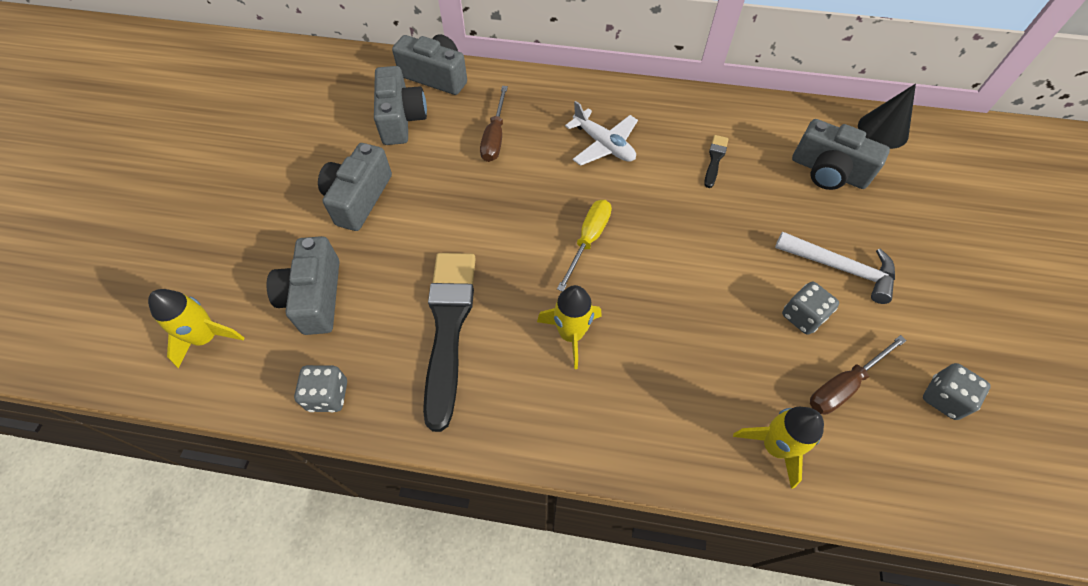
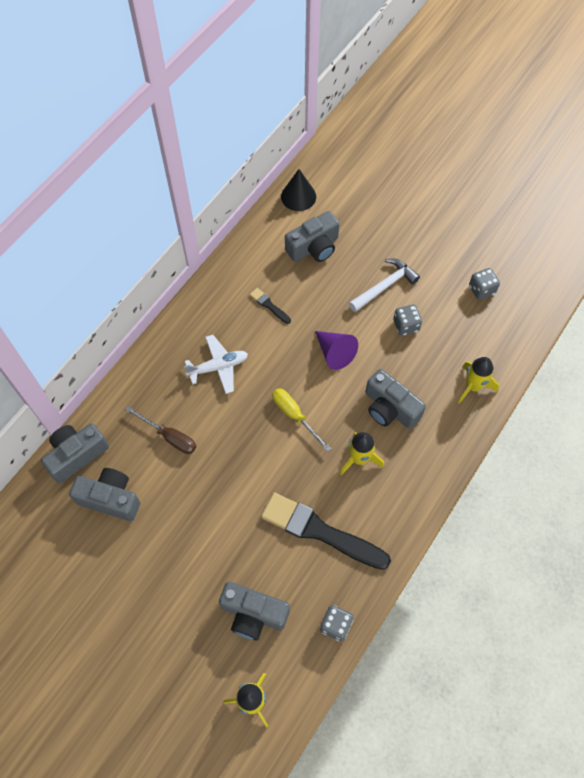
camera: 65 degrees left, 5 degrees up
(359, 198) = (177, 556): grey camera -> grey camera (390, 408)
(701, 249) = (334, 353): none -> purple cone
(843, 385) = (454, 331): brown screwdriver -> none

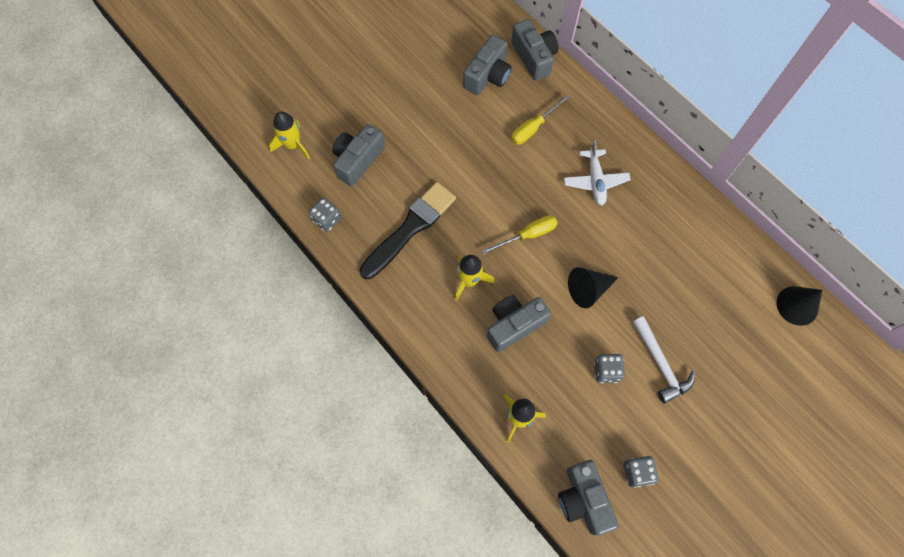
camera: 105 degrees right, 5 degrees up
(169, 436) = (533, 128): brown screwdriver -> yellow screwdriver
(269, 305) = (657, 241): black brush -> none
(314, 247) = (723, 303): grey camera -> grey camera (583, 499)
(334, 353) = (588, 289): purple cone -> black cone

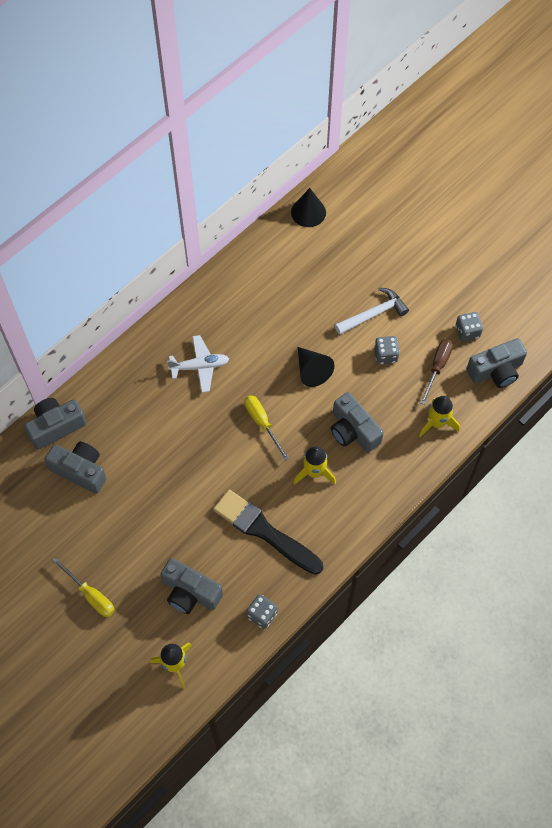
camera: 95 degrees left, 5 degrees down
(533, 128) = (143, 424): yellow screwdriver -> yellow screwdriver (90, 595)
(589, 429) = (437, 367): none -> brown screwdriver

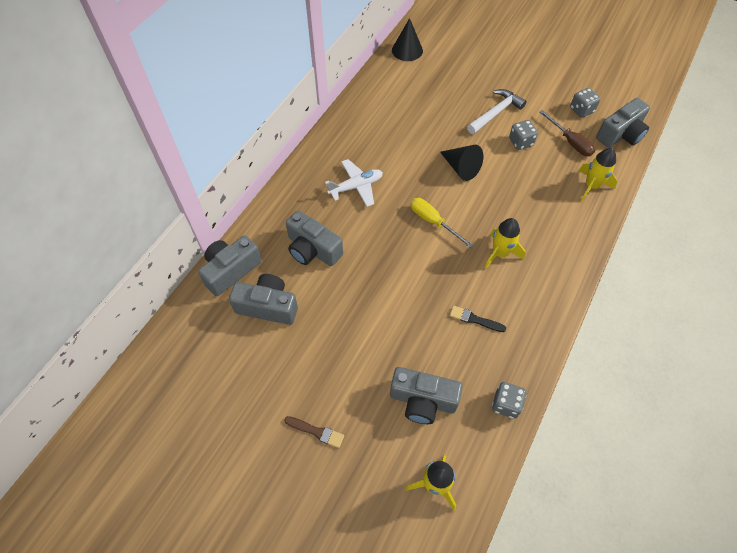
camera: 15 degrees left, 5 degrees down
(90, 595) = (316, 432): yellow screwdriver -> brown brush
(264, 531) = (474, 319): black brush -> black brush, size x0.43
(353, 431) = (520, 209): grey camera -> grey camera (312, 249)
(437, 367) = (570, 142): brown screwdriver -> brown screwdriver turned 135 degrees clockwise

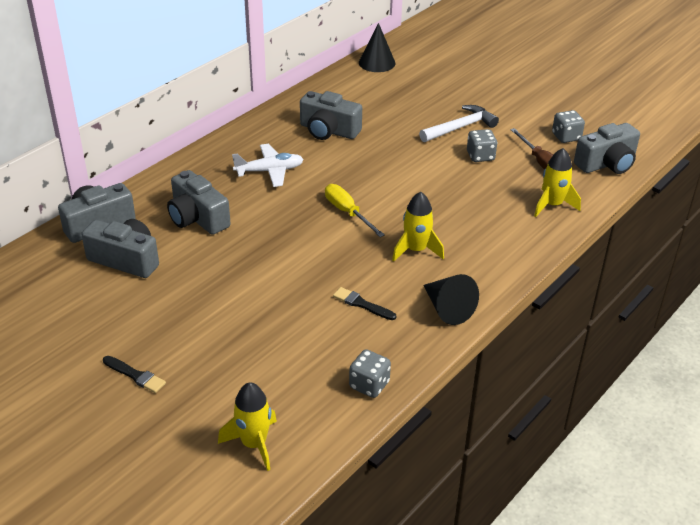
camera: 10 degrees right, 20 degrees down
(316, 432) = (135, 375): brown brush -> black brush
(423, 400) = (270, 367): grey camera -> grey camera (328, 130)
(461, 168) = (399, 170): black cone -> black cone (447, 309)

